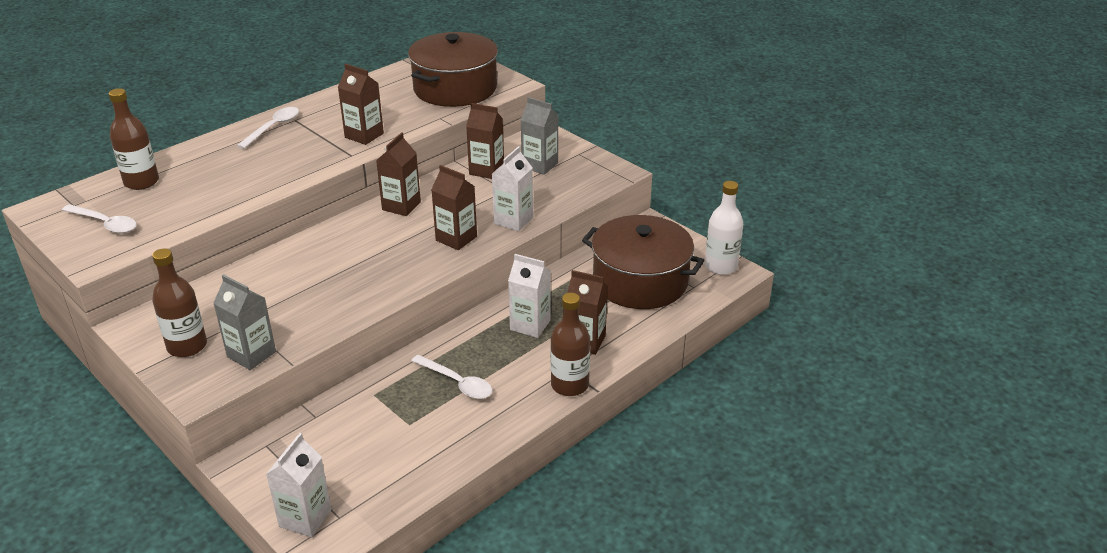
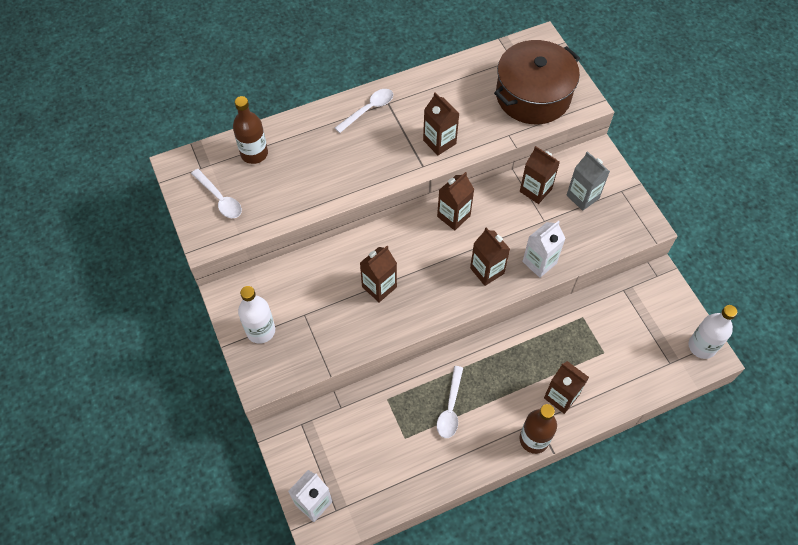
camera: 20 degrees right, 25 degrees up
(187, 346) = (260, 330): brown bottle -> white bottle
(251, 354) = (304, 355): grey carton -> none
(331, 277) = (379, 287): none -> brown carton
(457, 383) = (450, 408): white spoon -> white spoon turned 45 degrees clockwise
(530, 325) = (523, 364): white carton -> none
(640, 281) = (627, 342): brown pot -> none

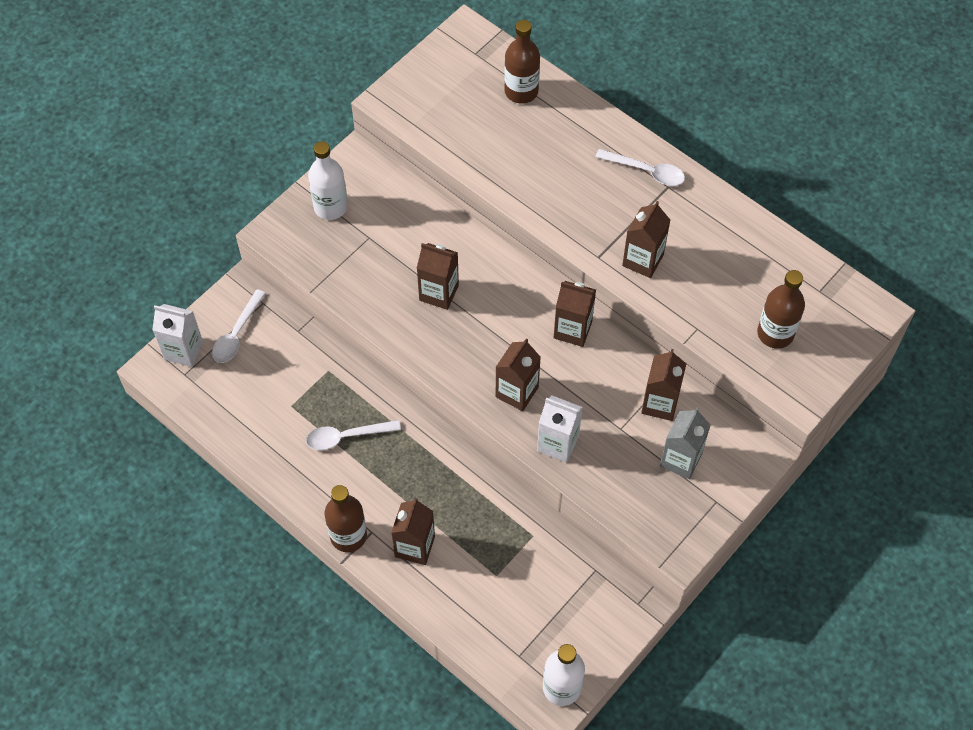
camera: 65 degrees right, 0 degrees up
(220, 199) = (446, 88): white spoon -> white spoon (237, 333)
(533, 95) = (775, 333): brown pot -> brown bottle

